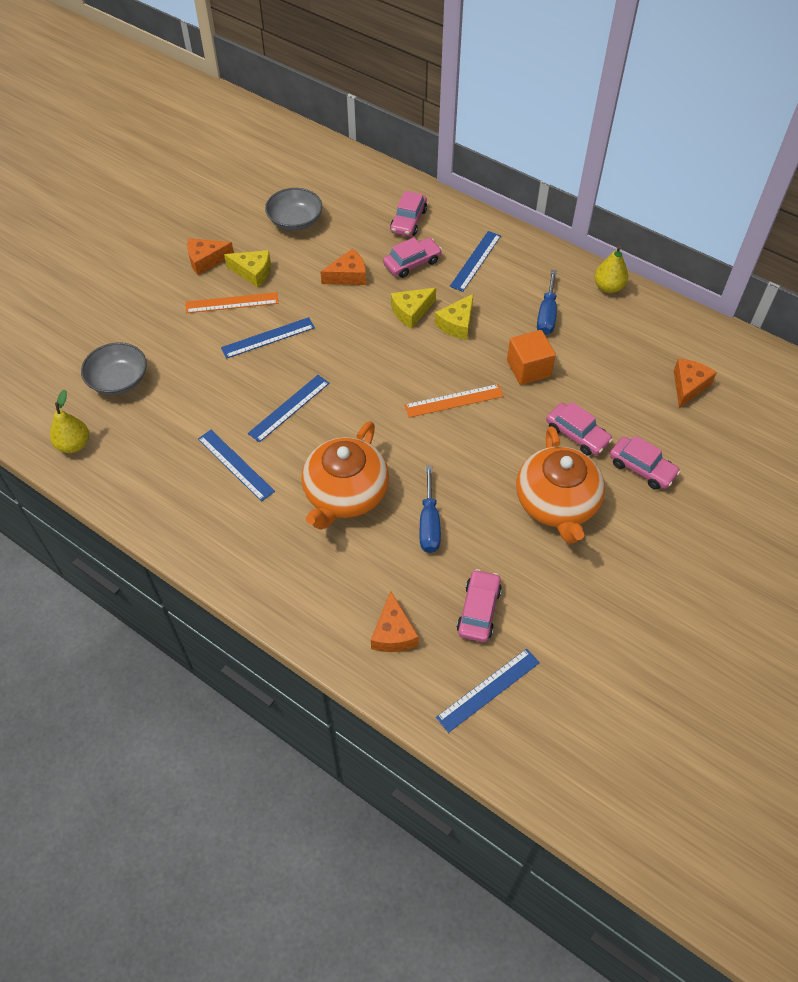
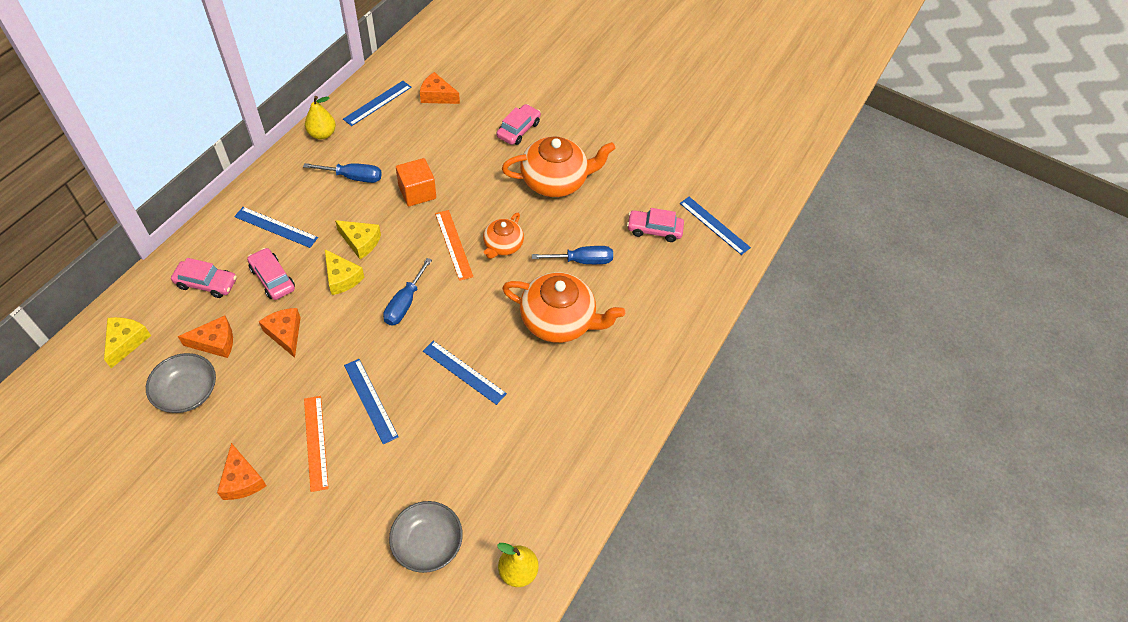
camera: 100 degrees left, 0 degrees up
(235, 465) = (533, 411): blue ruler -> blue ruler (377, 103)
(253, 272) = (269, 426): yellow cheese -> yellow cheese (126, 342)
(377, 360) = (404, 303): none -> blue screwdriver
(393, 633) = (682, 281): orange cheese -> orange cheese (215, 342)
(452, 445) = (502, 245): none -> orange teapot
(577, 435) = (488, 165): pink car -> none

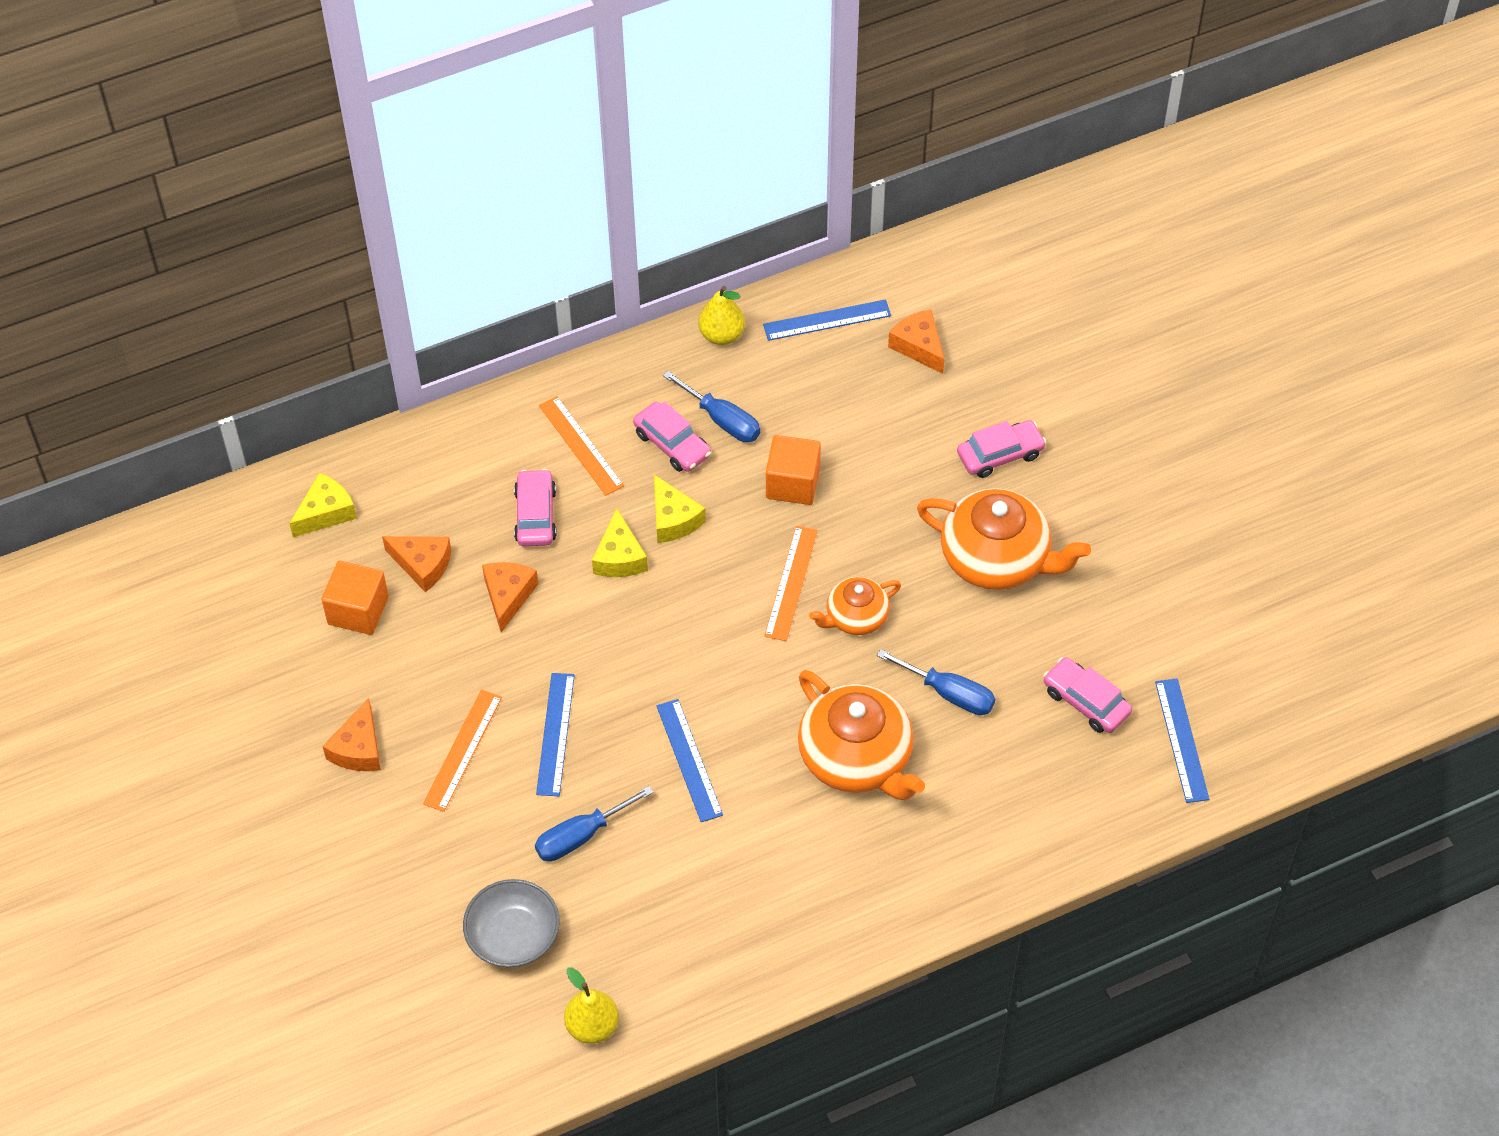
camera: 40 degrees right, 0 degrees up
(187, 392) = (358, 610): grey bowl -> orange cube
(206, 283) = (455, 482): pink car -> pink car (672, 444)
(276, 227) = (581, 445): blue ruler -> orange ruler
(404, 303) = (675, 631): blue screwdriver -> blue screwdriver (581, 836)

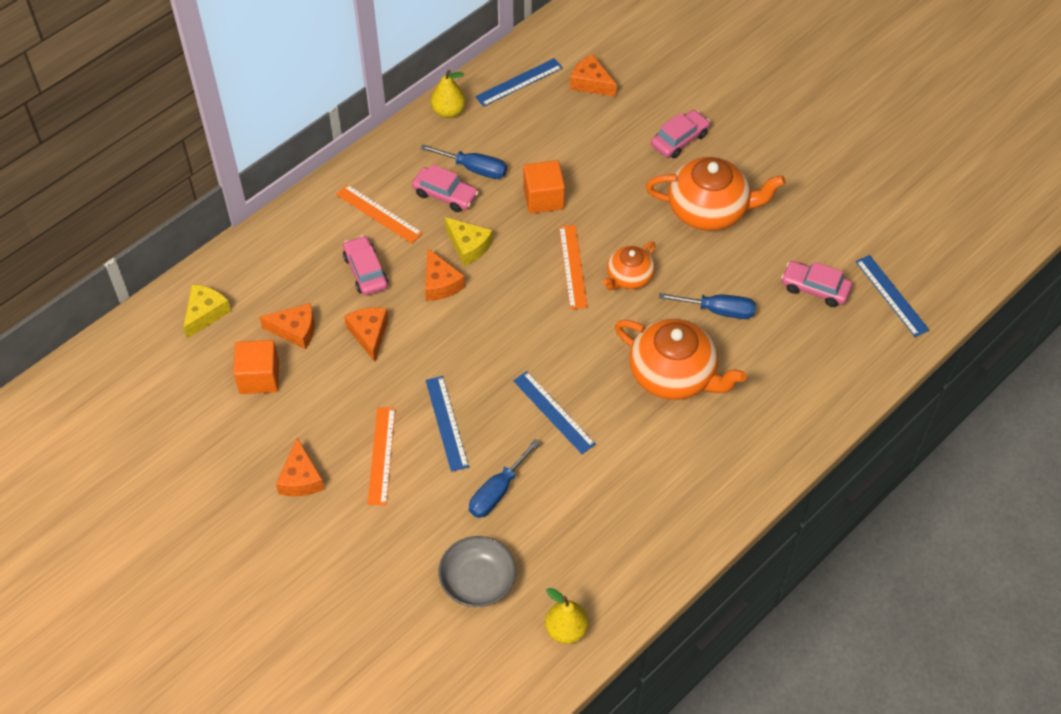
camera: 20 degrees left, 0 degrees up
(619, 557) = (440, 283): yellow cheese -> orange cheese

